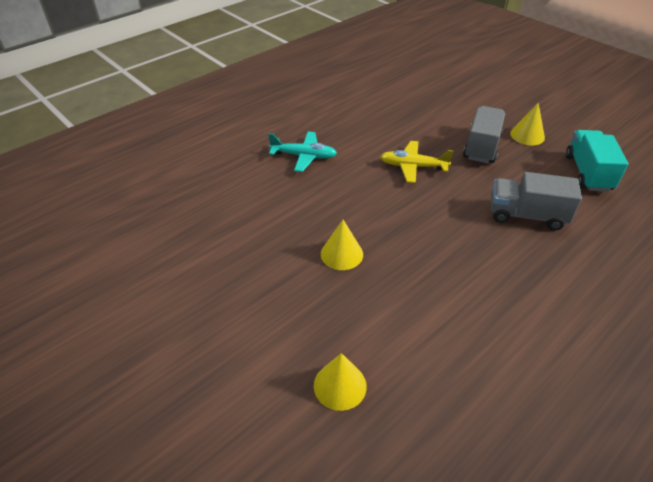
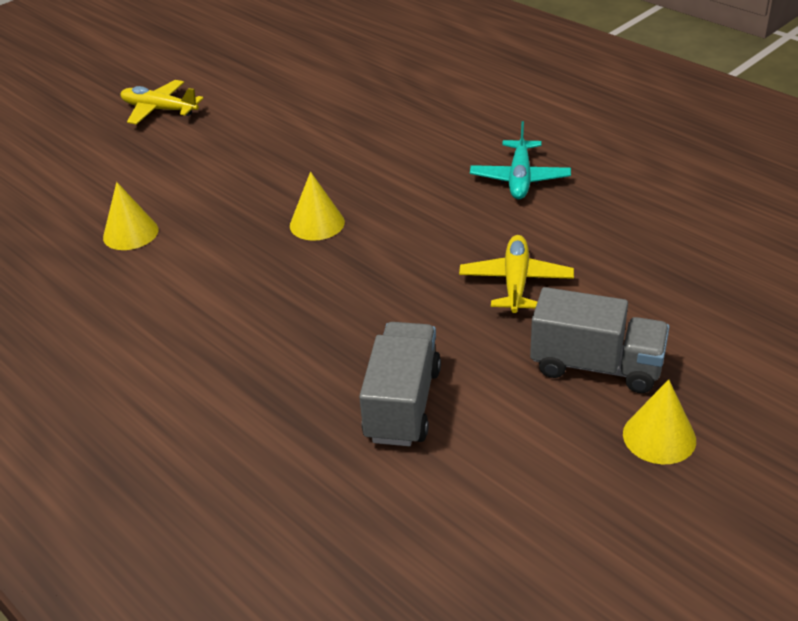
camera: 90 degrees right, 5 degrees down
(100, 388) = (159, 110): none -> yellow plane
(587, 173) = (541, 512): turquoise truck -> none

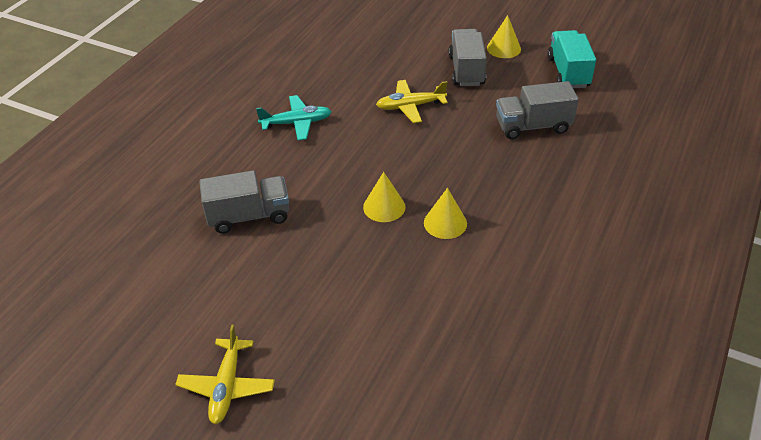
camera: 110 degrees left, 5 degrees up
(130, 233) = (439, 315): yellow cone -> yellow cone (445, 223)
(363, 133) = (249, 216): none -> grey truck
(544, 509) = (568, 72): none -> turquoise truck

